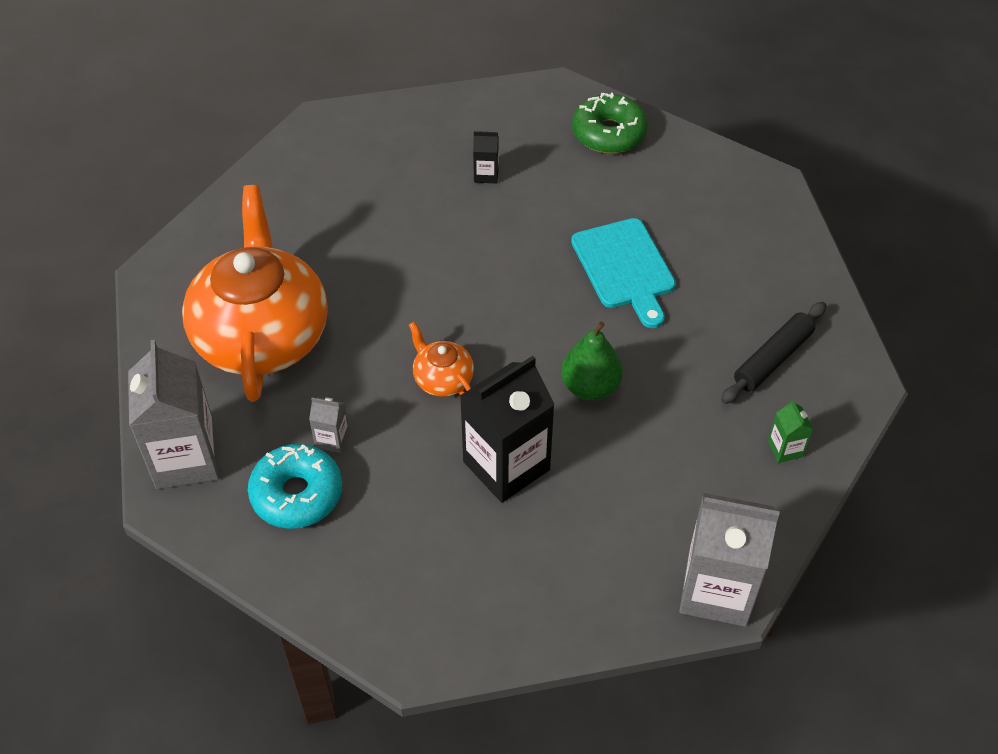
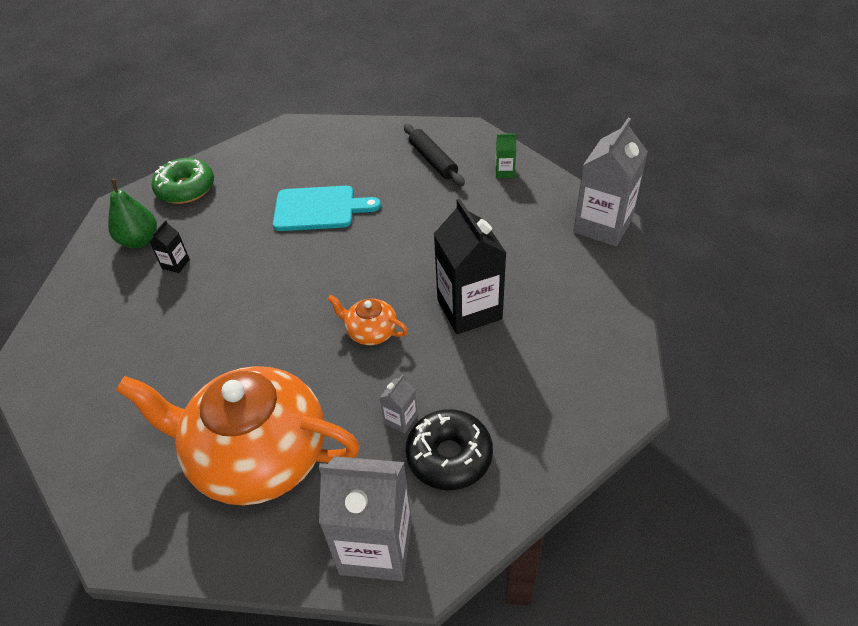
camera: 70 degrees left, 5 degrees down
(297, 494) = (449, 456): turquoise donut -> black donut
(442, 379) = (371, 332): orange teapot -> orange teapot turned 45 degrees clockwise
(590, 387) = (417, 249): green pear -> green pear (140, 241)

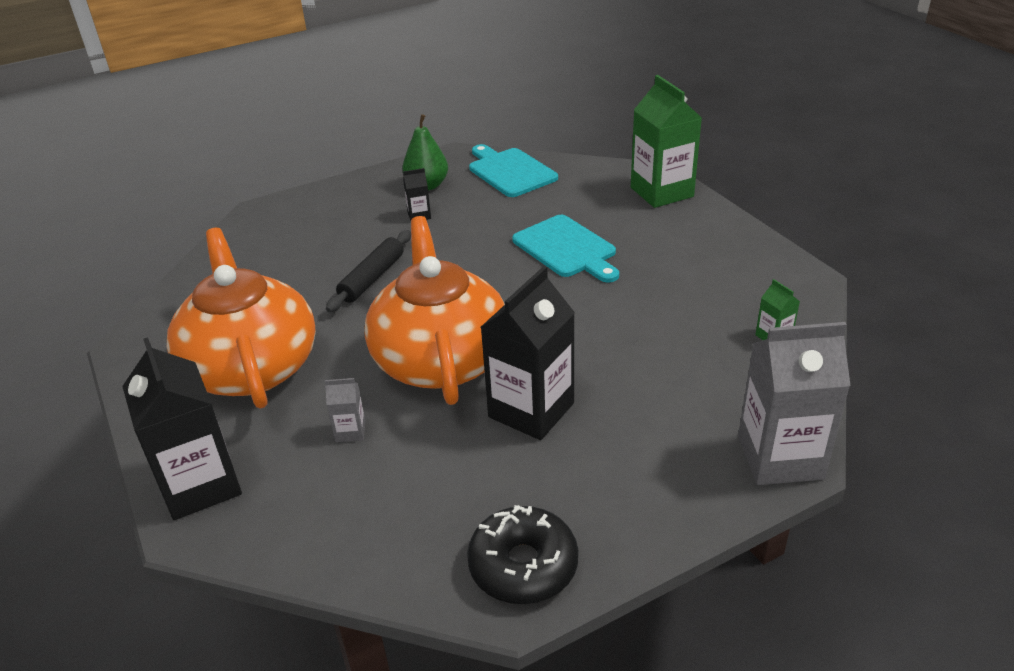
camera: 55 degrees right, 10 degrees down
(186, 189) = (510, 171): green donut -> turquoise cutting board
(311, 135) = (661, 192): none -> green carton
(371, 332) = (440, 359): orange teapot -> orange teapot, size x2.36
(376, 546) = (200, 485): grey carton -> black carton
(433, 160) = (724, 279): black rolling pin -> black rolling pin (372, 278)
(449, 456) = (330, 486): black donut -> black donut (523, 565)

